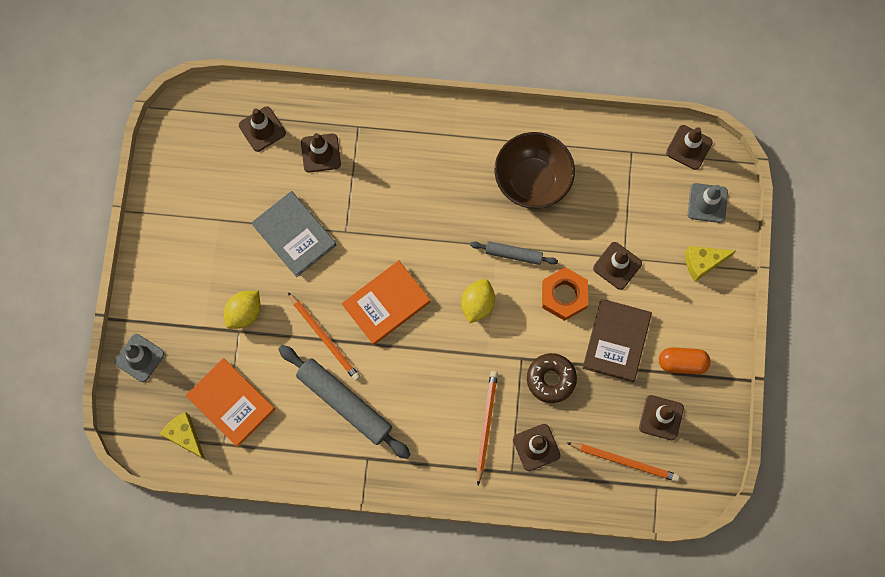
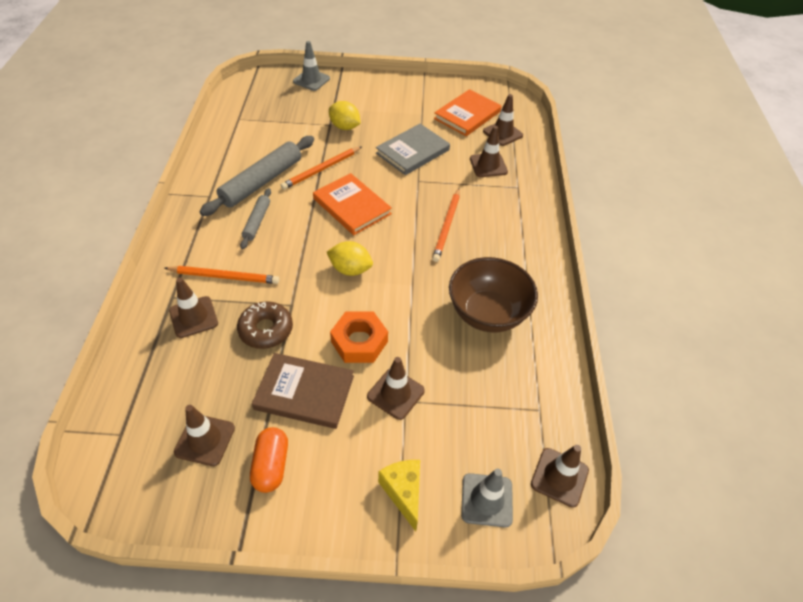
camera: 85 degrees right, 25 degrees down
(185, 436) = (248, 101): yellow cheese -> none
(231, 403) = (271, 122): orange book -> orange book (467, 115)
(513, 254) = (404, 298): grey rolling pin -> grey rolling pin (257, 222)
(624, 461) = (159, 400): orange pencil -> orange pencil (447, 226)

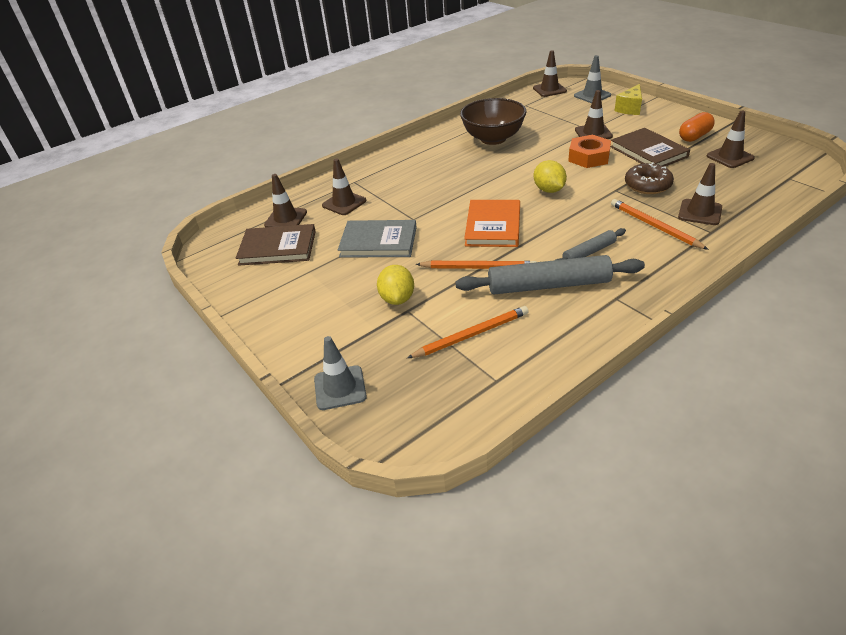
camera: 125 degrees left, 10 degrees down
(447, 226) = (444, 183): orange pencil -> orange pencil (471, 335)
(467, 115) = (278, 248): orange book -> brown book

